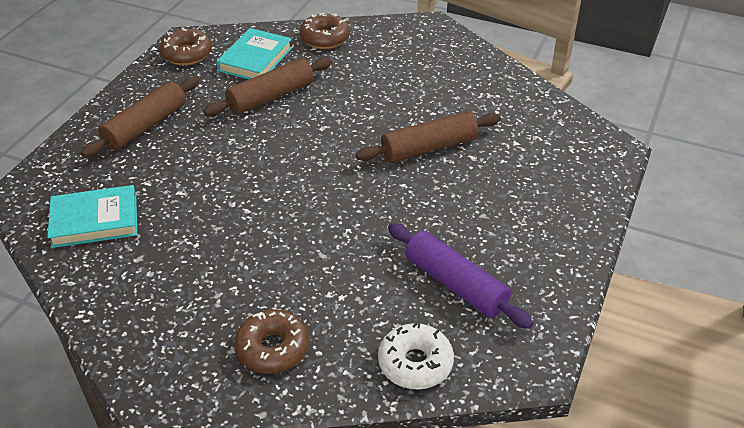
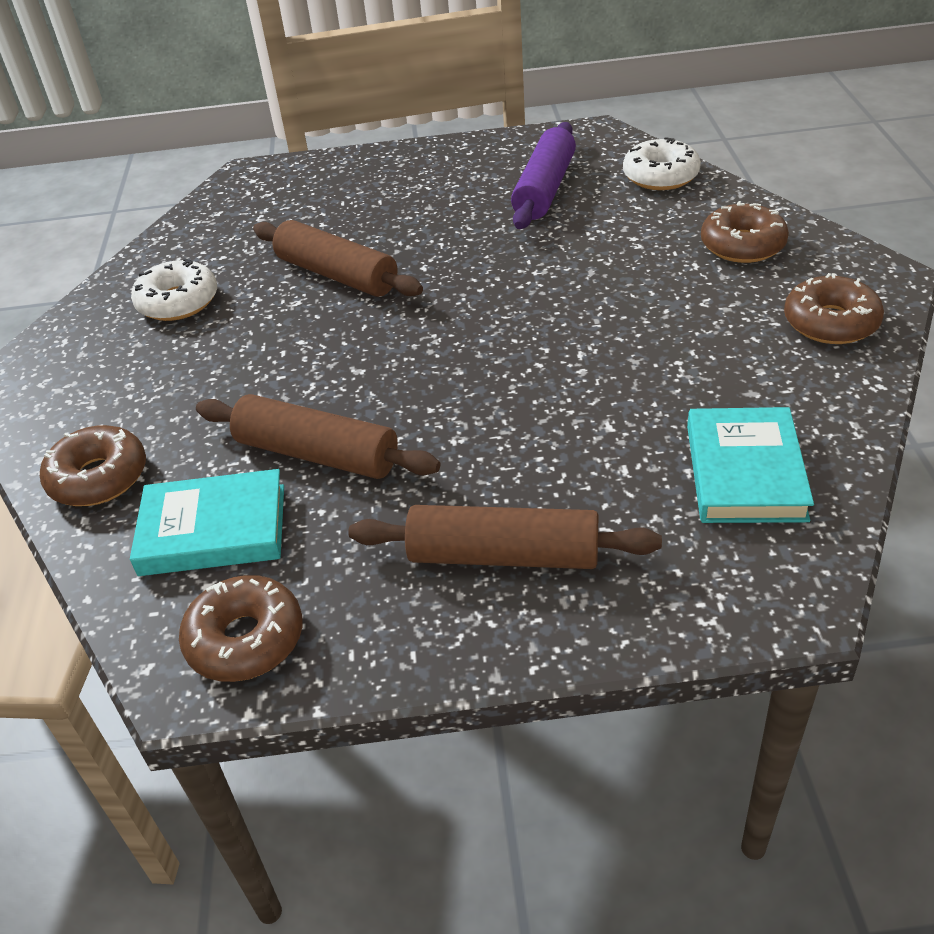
camera: 115 degrees left, 0 degrees up
(95, 221) = (745, 472): turquoise book -> turquoise book turned 45 degrees clockwise
(149, 334) = (830, 322): none -> brown donut
(456, 85) = (178, 302): none -> white donut

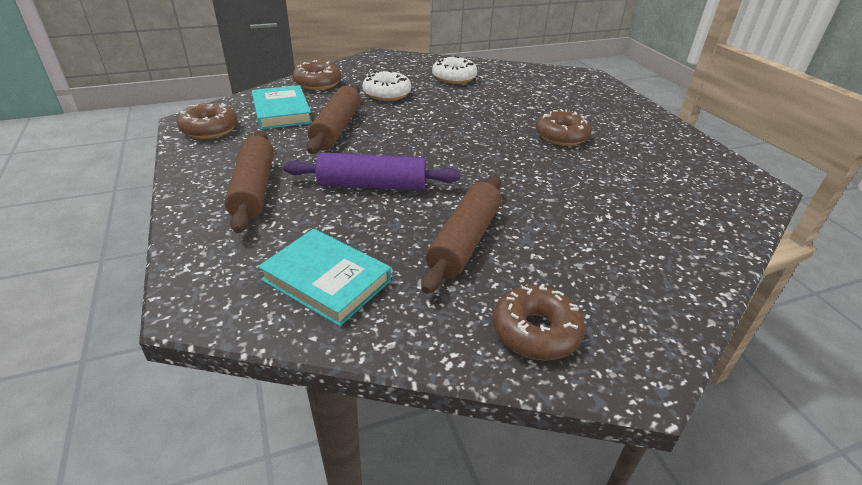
camera: 70 degrees right, 5 degrees down
(337, 275) = (498, 112): brown rolling pin -> brown rolling pin (464, 241)
(544, 189) = (649, 171): purple rolling pin -> purple rolling pin (372, 185)
(660, 176) = (717, 224): white donut -> white donut (387, 93)
(742, 245) = (634, 274): brown donut -> brown donut (561, 136)
(745, 472) = (326, 280): turquoise book -> turquoise book turned 45 degrees clockwise

